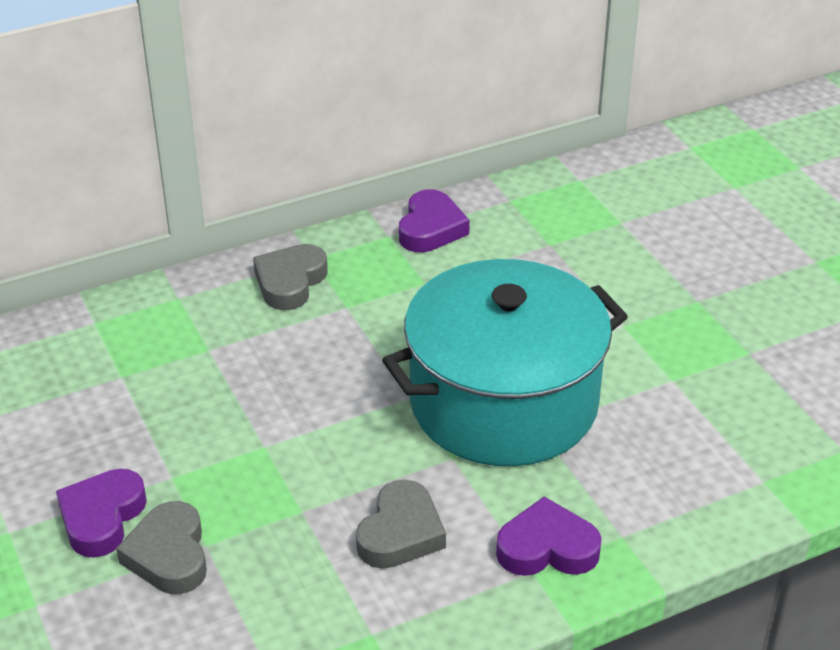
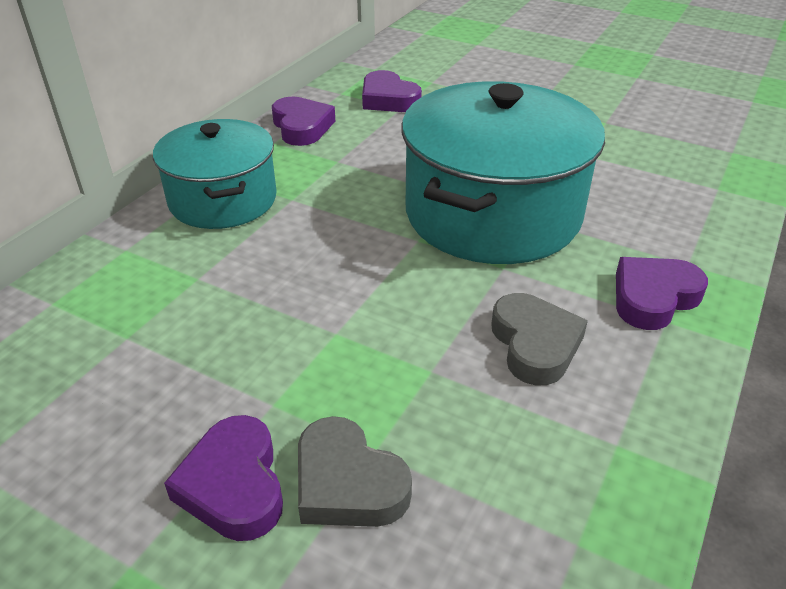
camera: 35 degrees left, 0 degrees up
(290, 282) = (223, 200): grey heart -> turquoise pot
(549, 227) = (388, 99): none -> purple heart

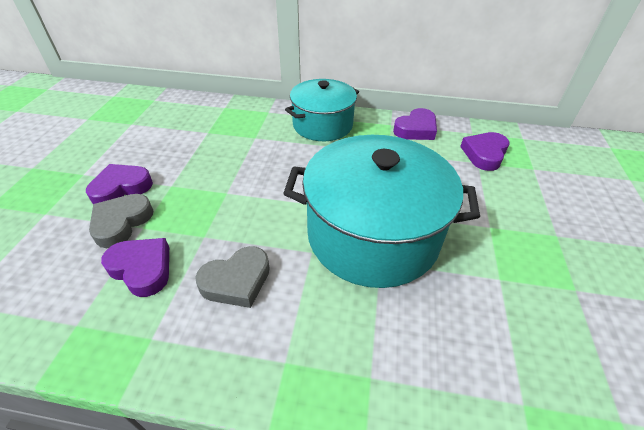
camera: 70 degrees right, 5 degrees up
(653, 298) = (310, 351): purple heart -> purple heart (142, 269)

